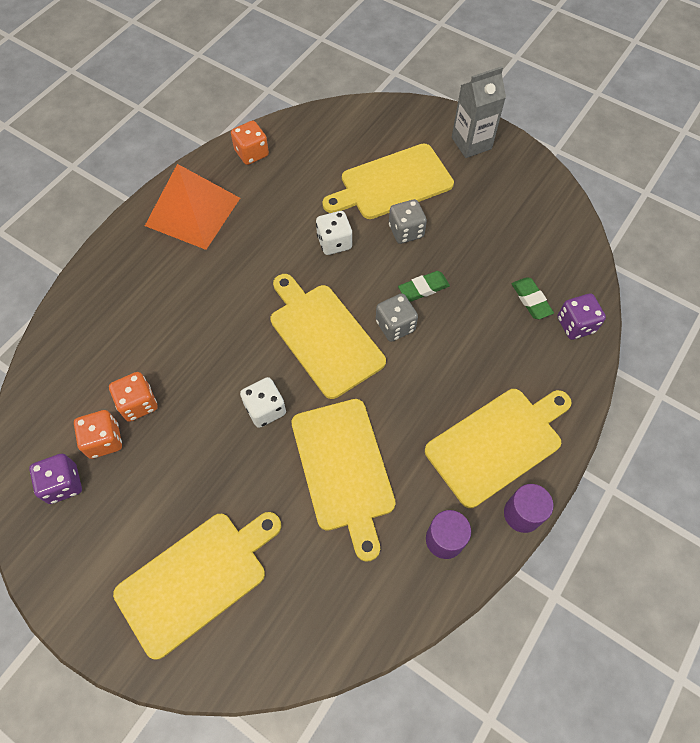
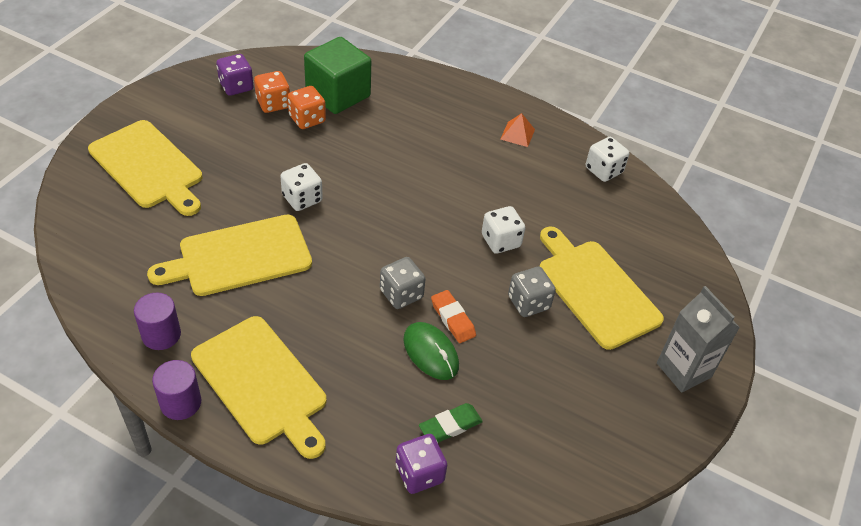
camera: 80 degrees right, 15 degrees down
(100, 371) = (338, 94): none -> green cube
(193, 211) = (517, 134): orange pyramid -> orange pyramid, size x0.41
(251, 153) = (603, 170): orange dice -> white dice
(323, 336) = (383, 237): yellow cutting board -> none
(423, 288) = (453, 319): green eraser -> orange eraser
(459, 308) = (431, 352): none -> green mouse

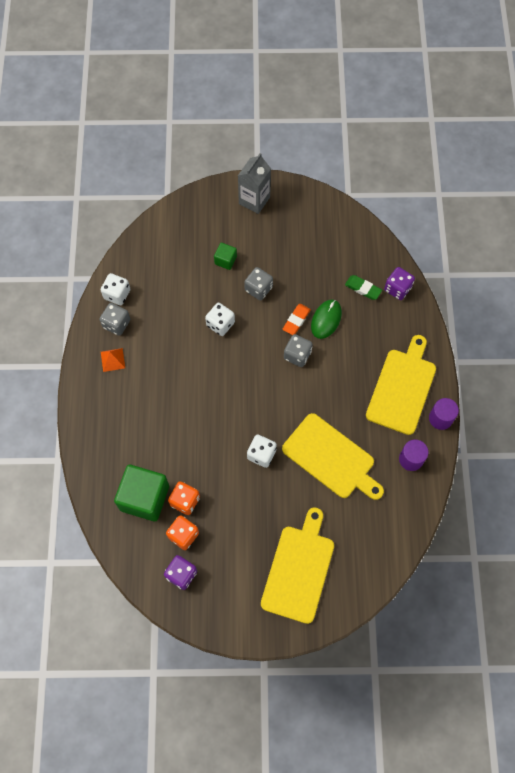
camera: 115 degrees left, 20 degrees up
(562, 154) = (116, 324): none -> grey dice
(595, 289) = (225, 260): yellow cutting board -> green cube

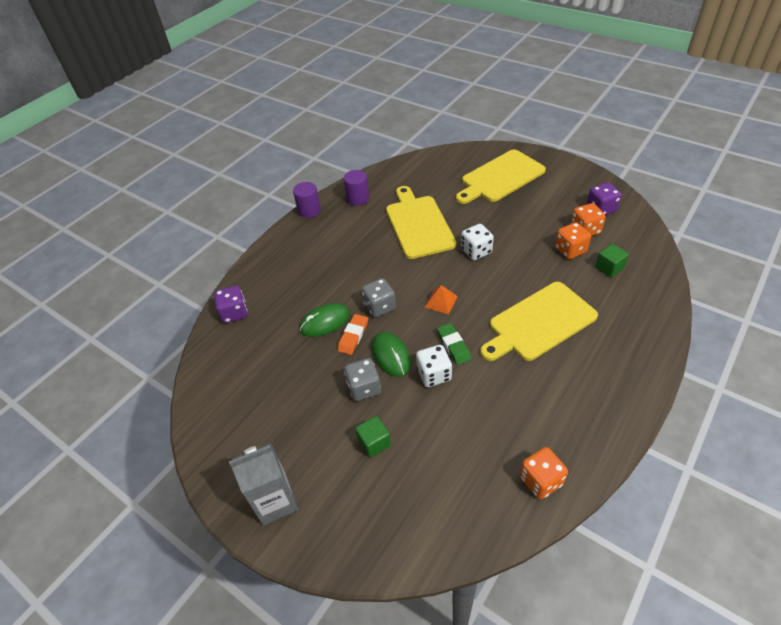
camera: 140 degrees left, 20 degrees down
(112, 360) = (585, 403): orange pyramid -> orange pyramid (441, 301)
(116, 324) = (560, 442): grey dice -> none
(117, 294) = (540, 480): white dice -> orange dice
(144, 498) = (609, 267): green cube -> green cube, size x0.48
(259, 321) = (391, 355): none -> green mouse
(296, 320) = (353, 336): orange eraser -> orange eraser turned 45 degrees counterclockwise
(363, 288) = (263, 330): green eraser -> green eraser (453, 346)
(402, 388) = (316, 241): yellow cutting board -> yellow cutting board (539, 323)

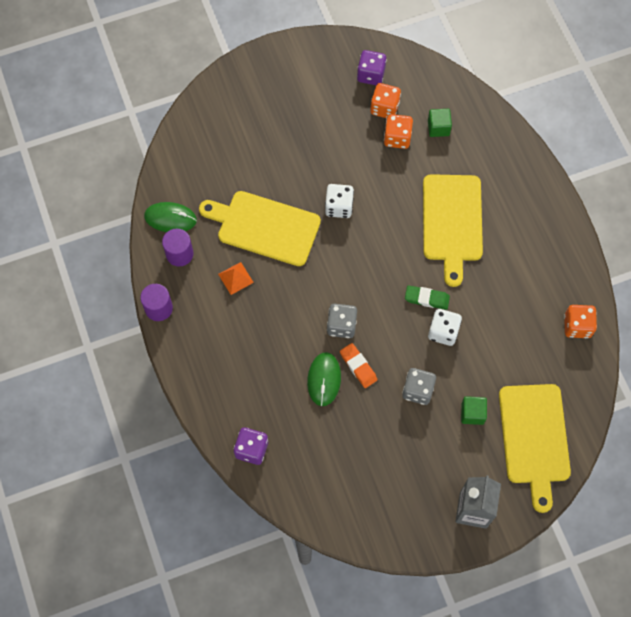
camera: 60 degrees left, 20 degrees up
(391, 355) = (401, 350): green mouse -> green mouse (170, 218)
(441, 301) = (374, 275): orange pyramid -> orange pyramid (235, 278)
(500, 177) = (260, 114): yellow cutting board -> yellow cutting board (534, 438)

